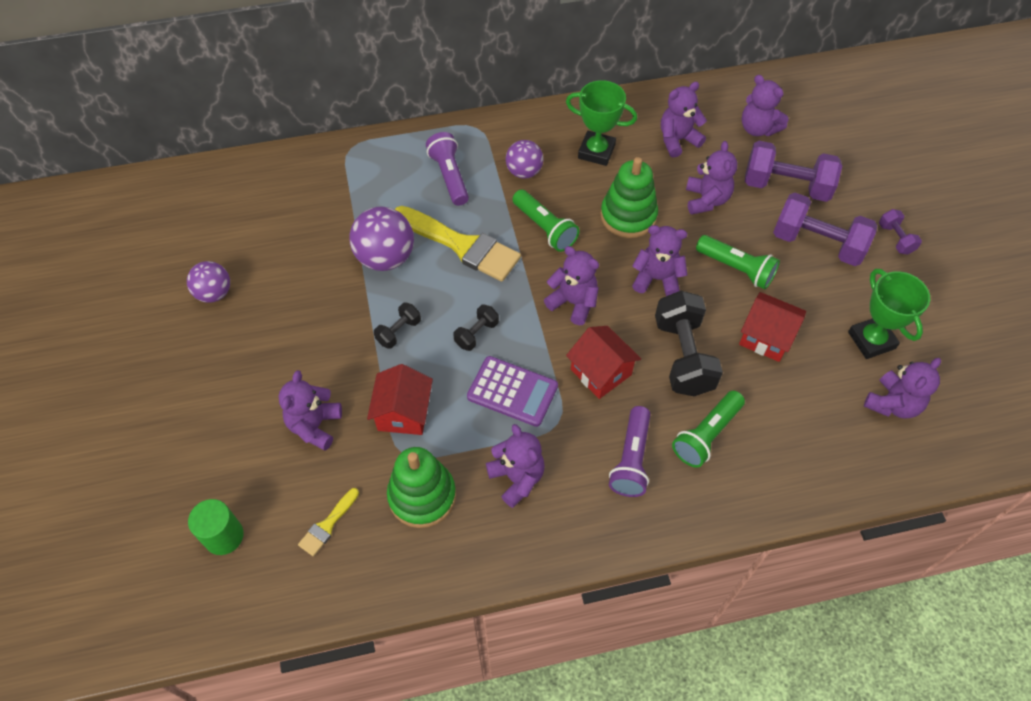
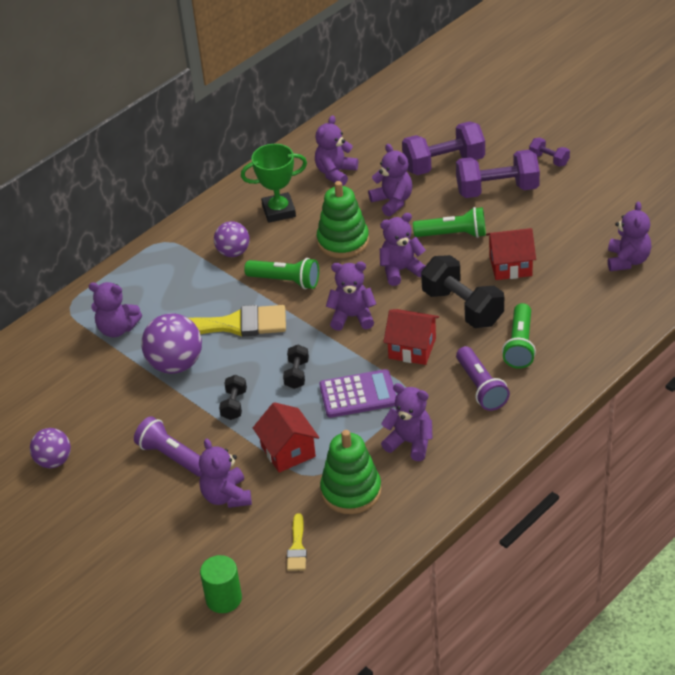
camera: 30 degrees left, 15 degrees down
(449, 176) = (174, 285): purple flashlight -> purple flashlight (172, 457)
(758, 128) = (390, 136): purple teddy bear -> purple teddy bear (117, 329)
(871, 340) = (583, 230): green trophy -> none

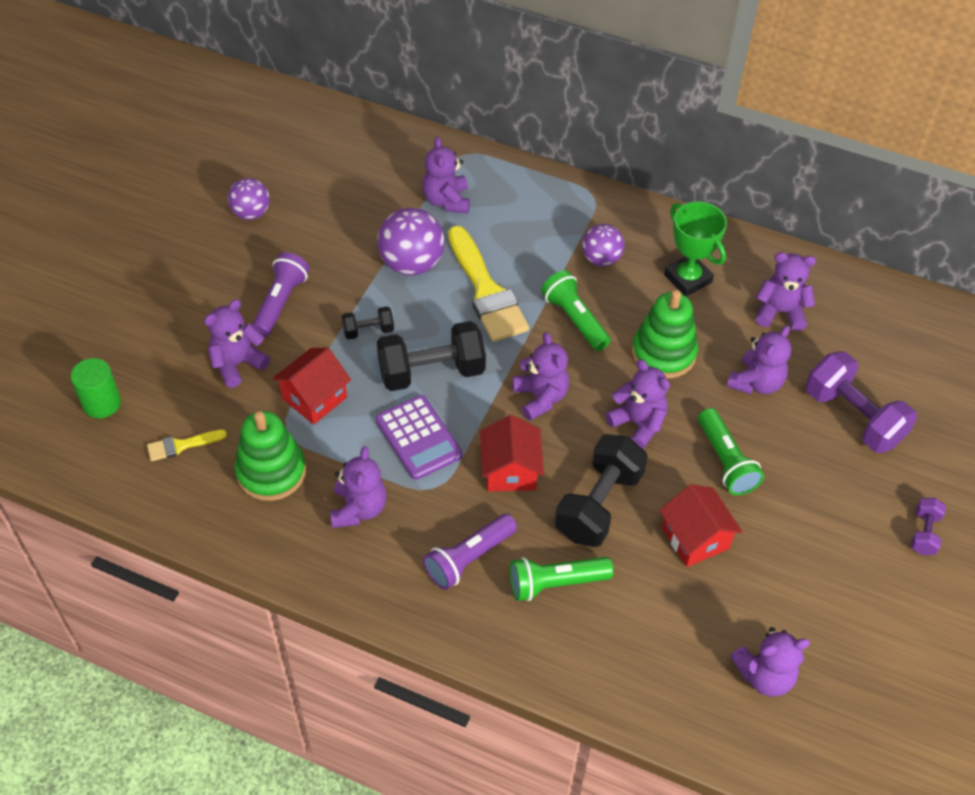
camera: 65 degrees right, 10 degrees up
(286, 281) = (574, 319): green flashlight -> green flashlight turned 150 degrees clockwise
(297, 374) = (431, 372): black dumbbell -> black dumbbell, size x2.02
(497, 190) = (833, 488): purple dumbbell -> none

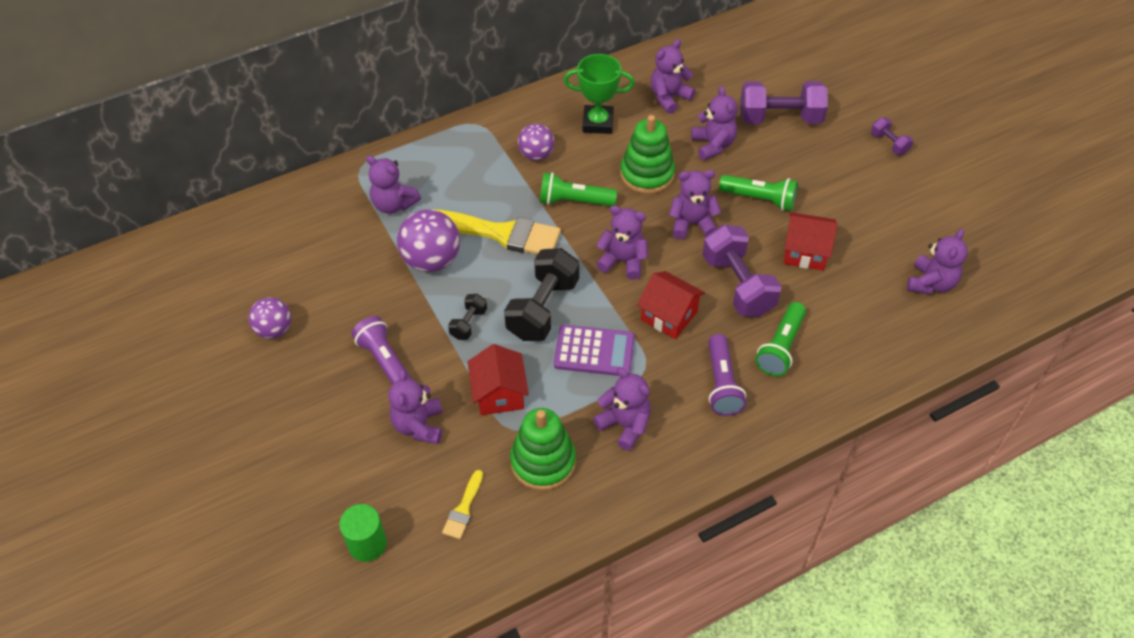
camera: 50 degrees left, 0 degrees up
(598, 504) = (737, 285): black dumbbell -> purple dumbbell

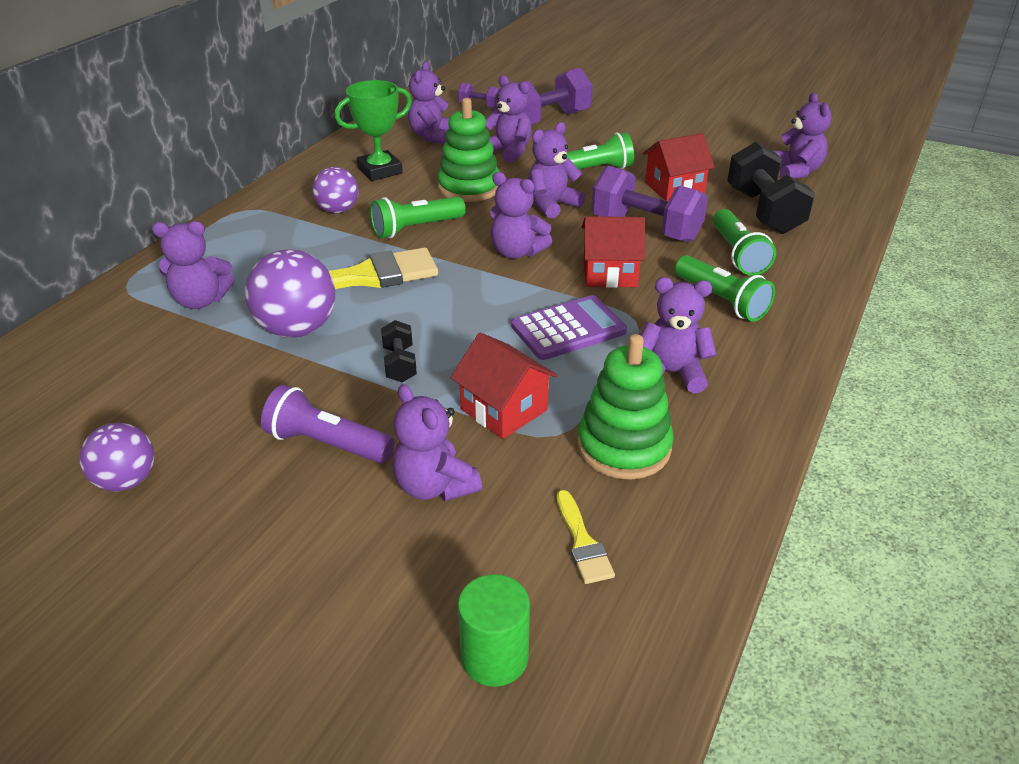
camera: 35 degrees left, 15 degrees down
(543, 309) = (474, 318): black dumbbell -> black dumbbell (764, 211)
(623, 261) = (517, 252): purple teddy bear -> purple teddy bear turned 135 degrees counterclockwise
(722, 384) = (721, 301): purple flashlight -> green flashlight
(889, 143) = (654, 108): purple dumbbell -> purple dumbbell (479, 106)

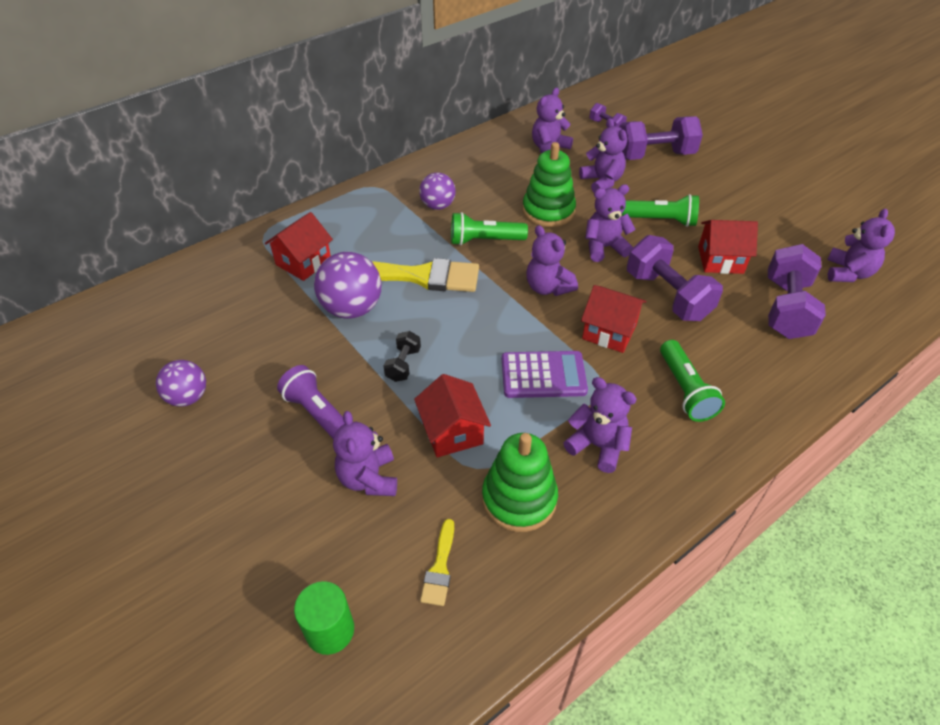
camera: 25 degrees right, 10 degrees up
(201, 301) = (303, 262): purple teddy bear -> red house
(380, 171) = (489, 174): green trophy -> none
(738, 254) = (731, 347): green flashlight -> none
(764, 211) = (786, 308): black dumbbell -> purple dumbbell

